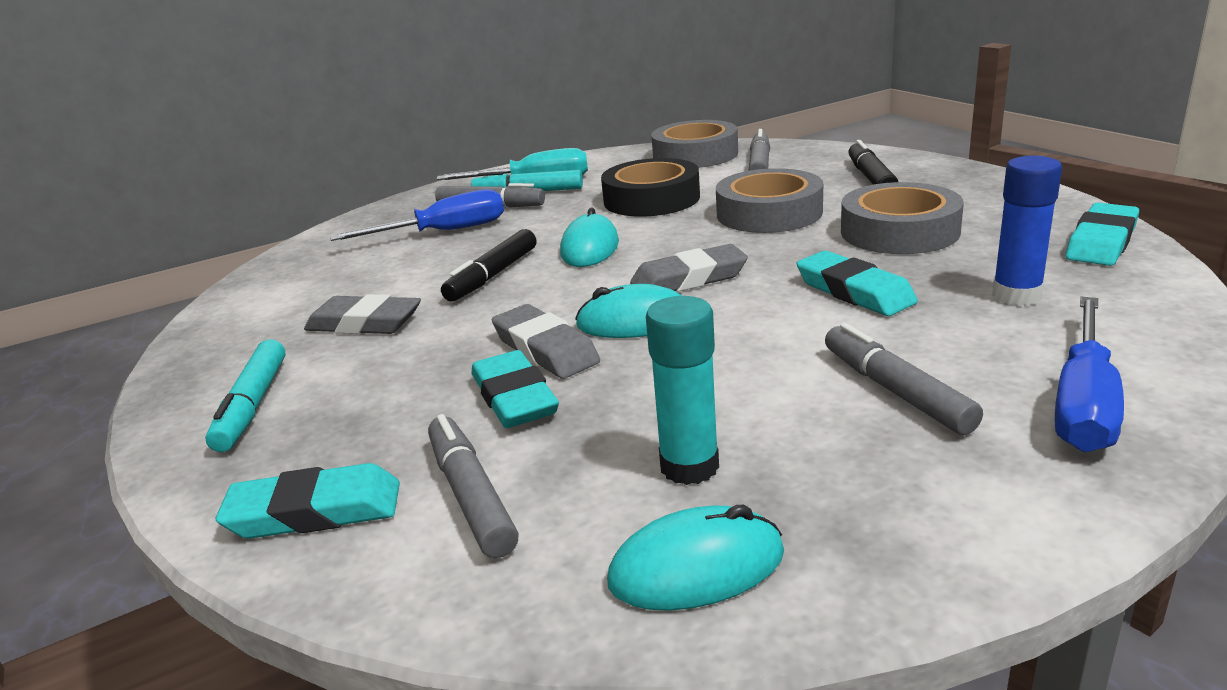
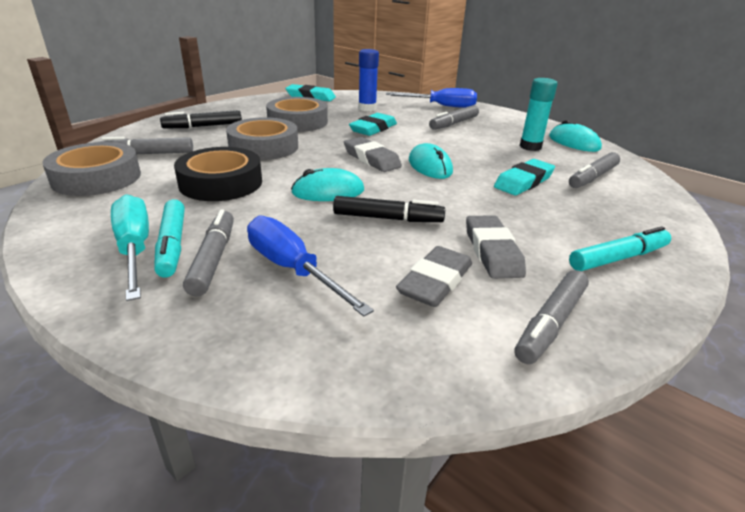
camera: 115 degrees left, 5 degrees up
(238, 327) = (550, 323): none -> grey marker
(315, 512) = (646, 206): turquoise eraser -> none
(545, 349) = (474, 183): grey eraser -> grey eraser (435, 282)

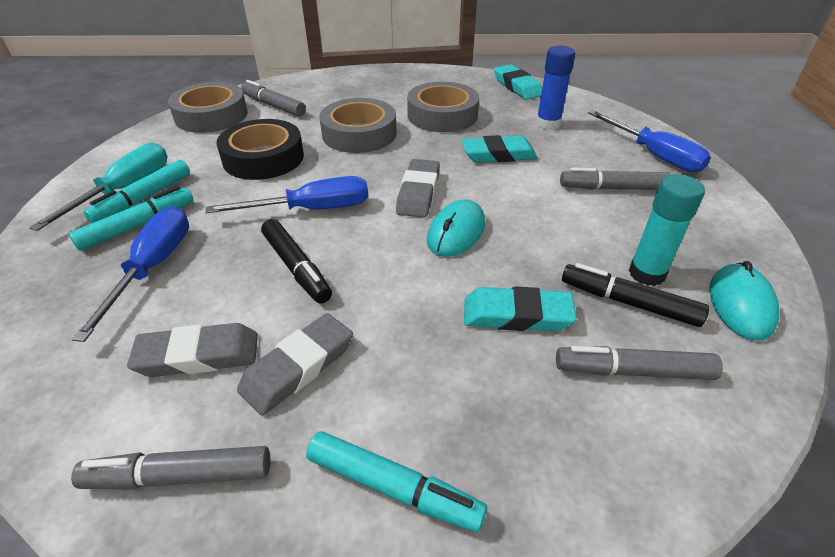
camera: 50 degrees right, 10 degrees up
(203, 126) = (358, 91): black marker -> black marker (628, 302)
(213, 259) = (138, 225): grey marker -> turquoise marker
(328, 191) = (312, 209): turquoise mouse -> blue screwdriver

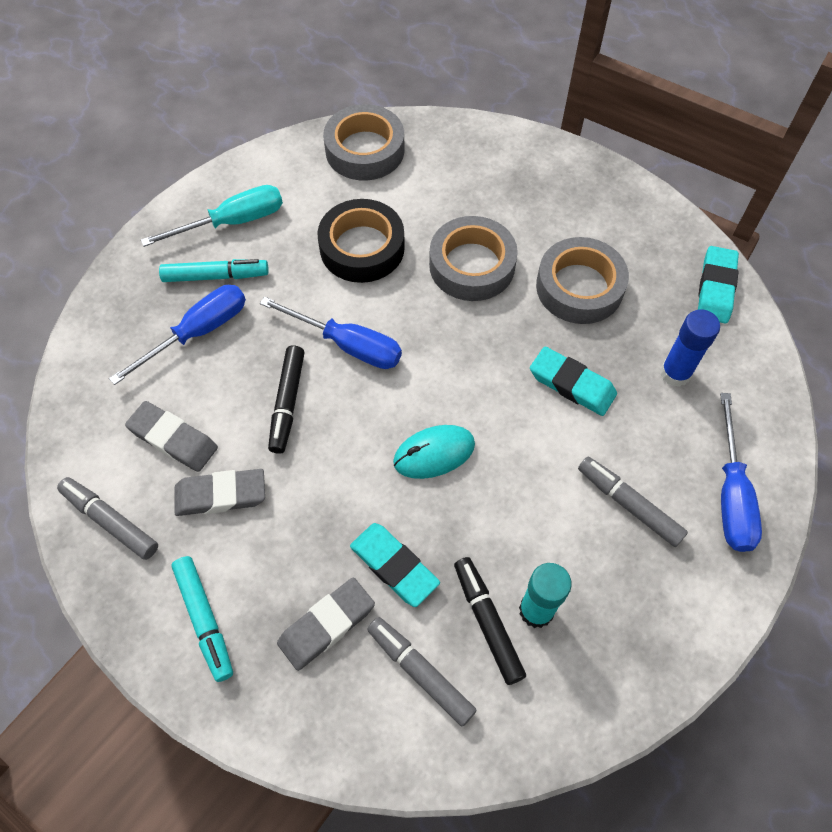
camera: 40 degrees right, 20 degrees up
(143, 199) = (238, 244): turquoise marker -> none
(273, 106) = (431, 167): grey marker -> none
(418, 193) = (449, 384): grey eraser -> grey eraser (326, 625)
(740, 304) = (572, 695): turquoise mouse -> none

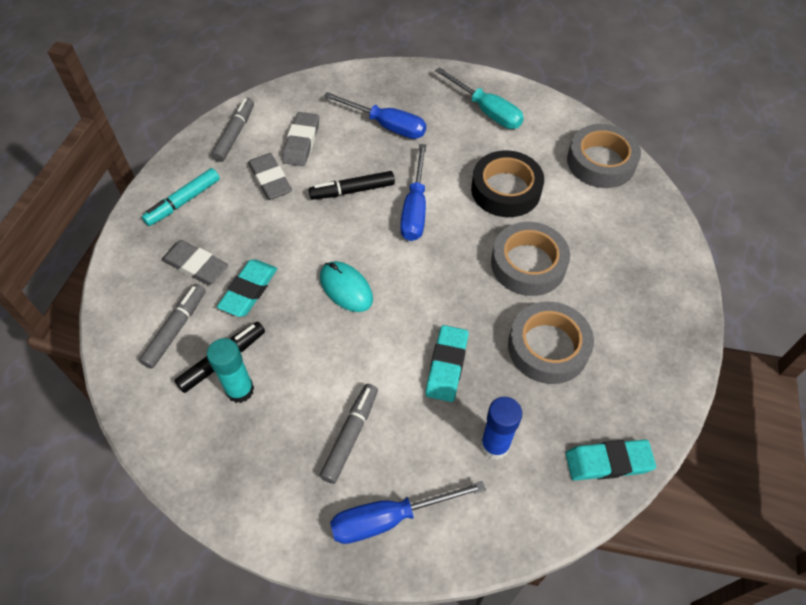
camera: 70 degrees right, 5 degrees down
(216, 276) = (436, 118): turquoise marker -> none

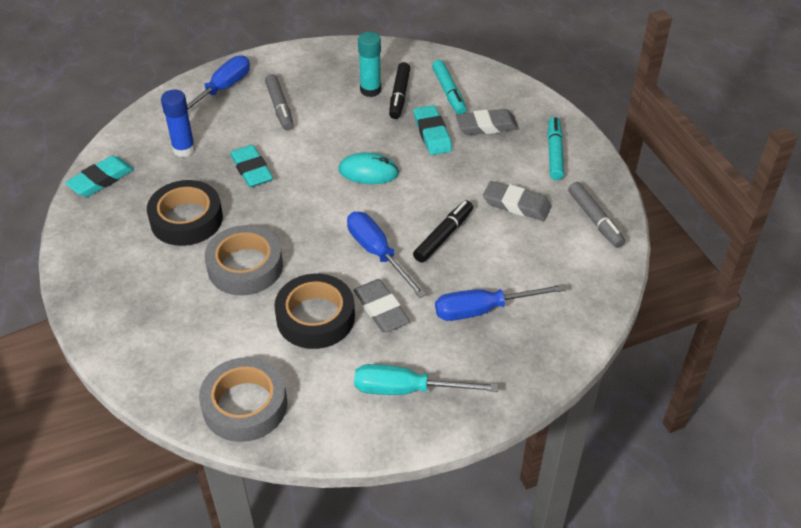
camera: 140 degrees right, 10 degrees down
(176, 329) = (449, 92): grey marker -> turquoise marker
(301, 142) = (534, 247): grey eraser -> grey eraser (381, 309)
(548, 347) = (186, 219): grey tape -> black tape

